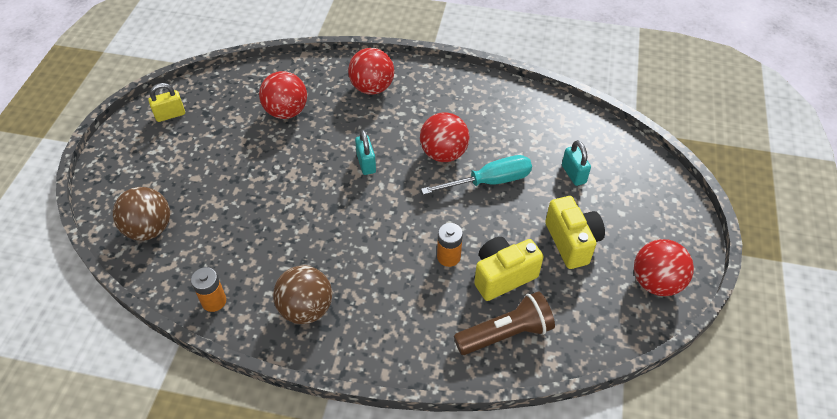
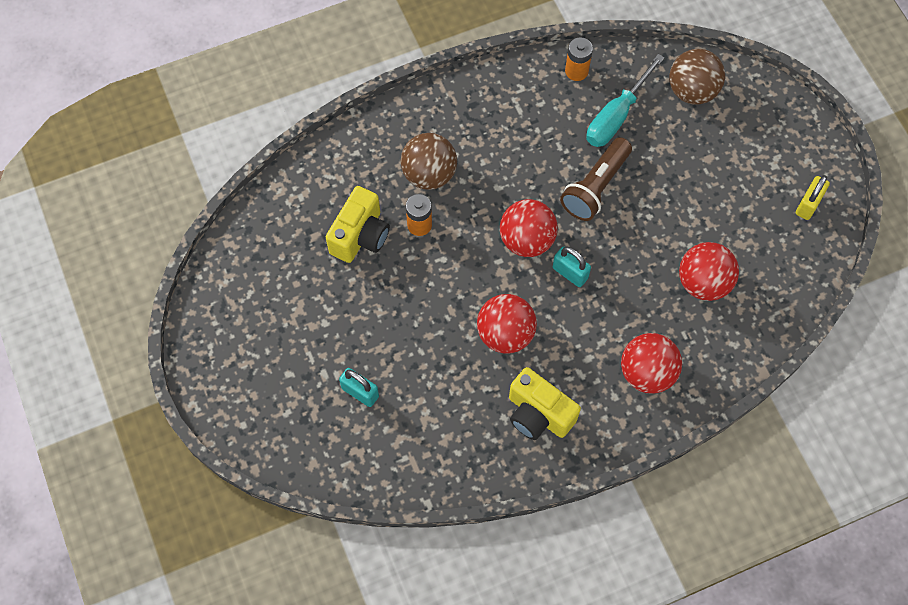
camera: 145 degrees right, 15 degrees up
(306, 309) = (500, 109): brown ball -> brown ball (429, 174)
(489, 181) = (437, 329): turquoise screwdriver -> turquoise screwdriver (616, 116)
(506, 333) = (326, 187): brown flashlight -> brown flashlight (595, 187)
(572, 242) = (319, 309): yellow camera -> yellow camera (538, 414)
(656, 282) = (222, 314): red ball -> red ball (526, 240)

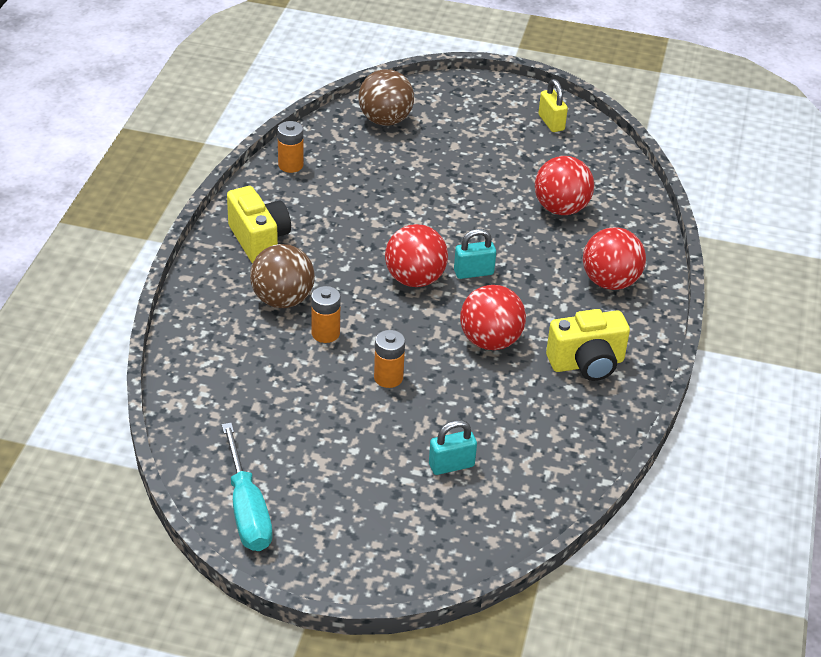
camera: 55 degrees left, 25 degrees down
(360, 236) = (292, 376): yellow camera -> yellow camera (259, 240)
(410, 295) = (388, 378): none -> orange battery
(595, 187) = (410, 215): brown flashlight -> none
(616, 116) = (359, 168): turquoise screwdriver -> turquoise screwdriver (247, 509)

